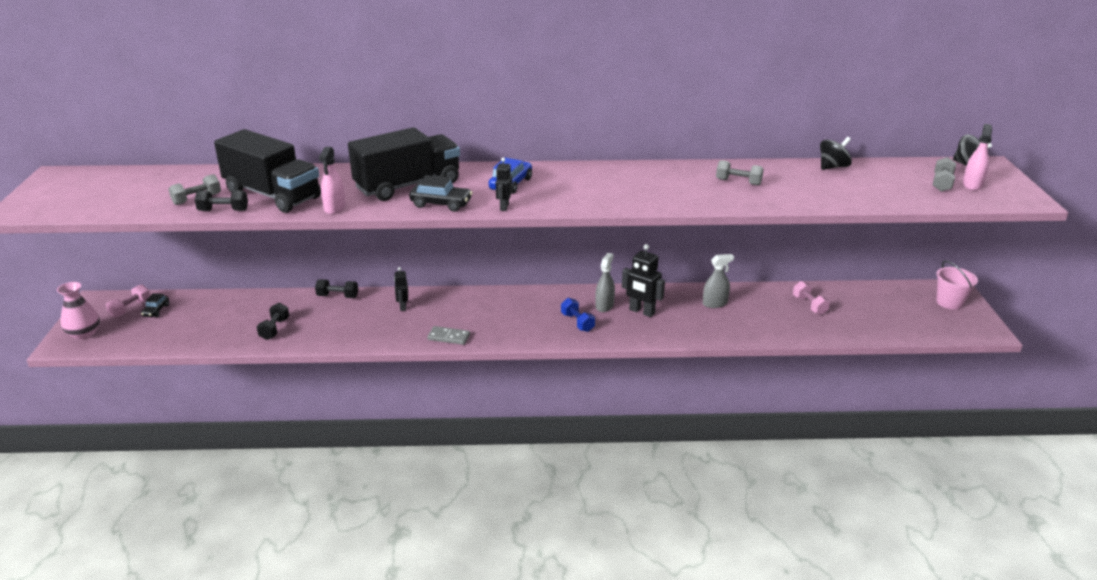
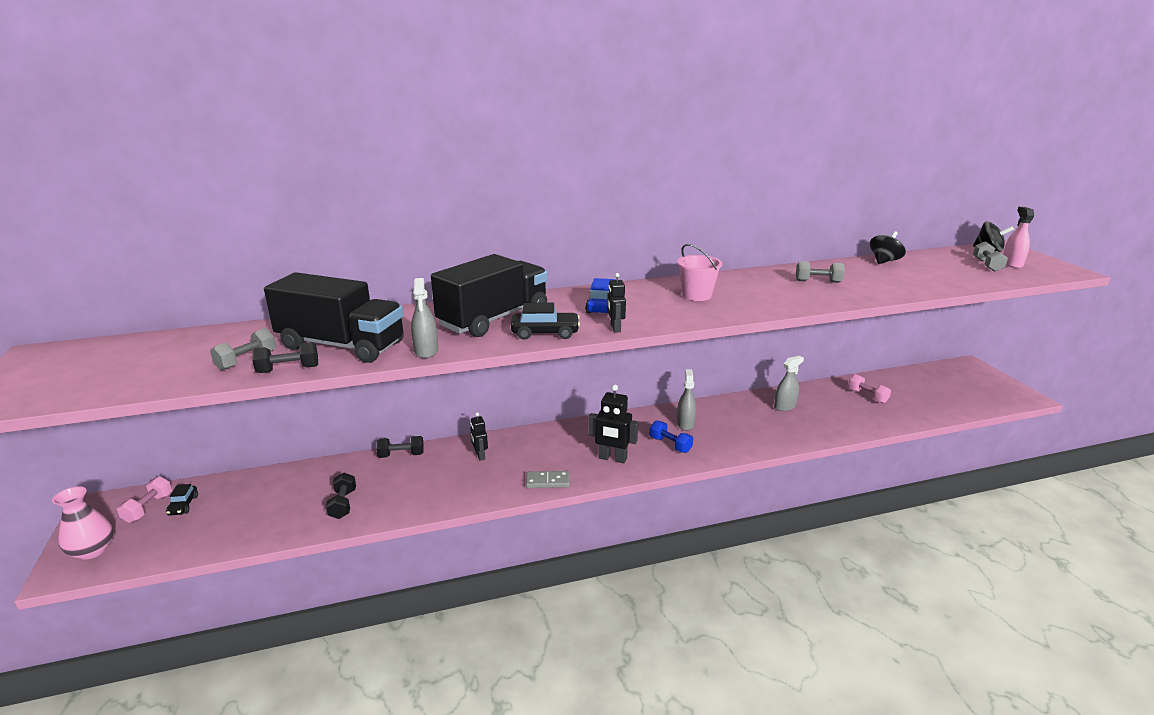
camera: 15 degrees left, 5 degrees down
(335, 208) = (426, 351): pink spray bottle -> grey spray bottle
(641, 311) = (724, 424): black robot -> black robot (612, 458)
(949, 302) = (976, 377): pink bucket -> pink bucket (696, 295)

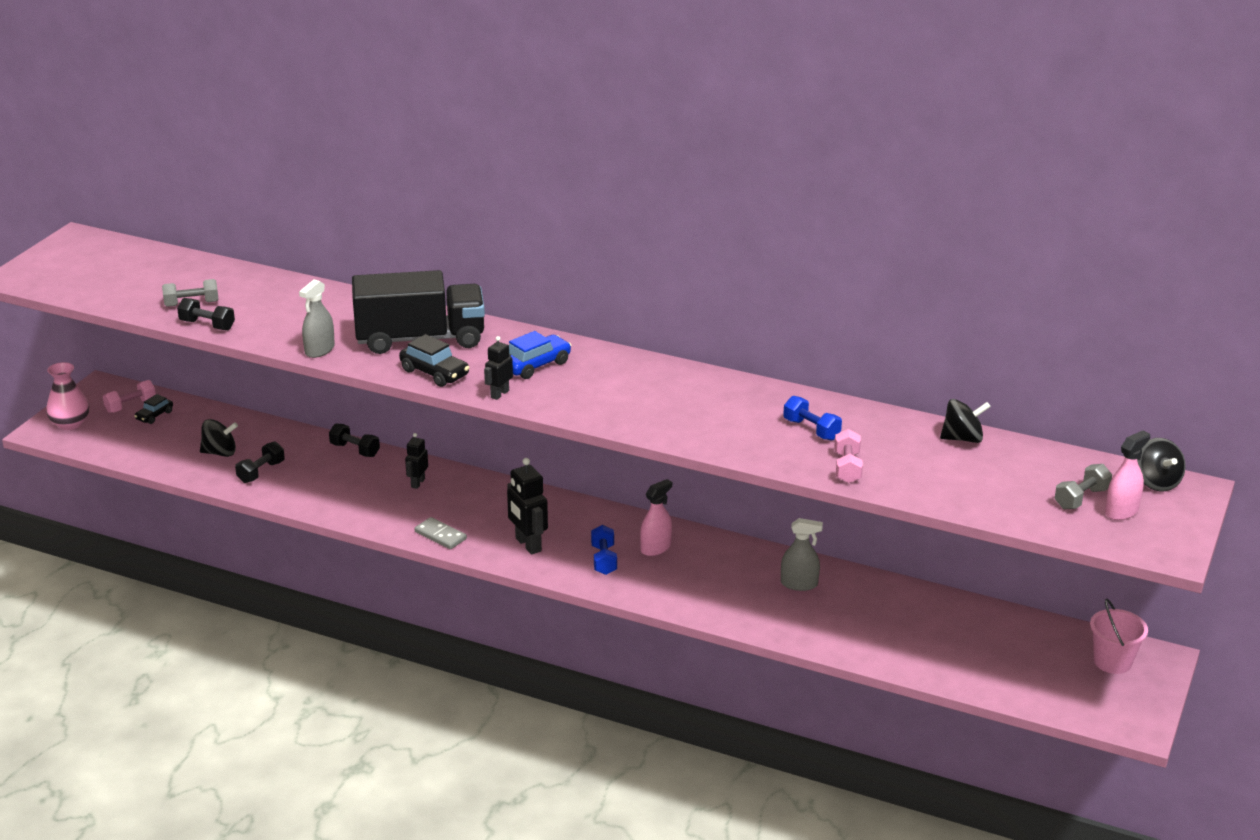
camera: 40 degrees right, 5 degrees up
(285, 506) = (220, 452): none -> black spinning top
(342, 345) = (270, 317): black truck -> none
(685, 424) = (655, 548): grey spray bottle -> pink spray bottle
(696, 295) = (646, 391): pink bucket -> pink bucket (1112, 661)
(818, 281) = (811, 429): grey dumbbell -> blue dumbbell
(867, 396) = (923, 622): pink dumbbell -> pink dumbbell (847, 468)

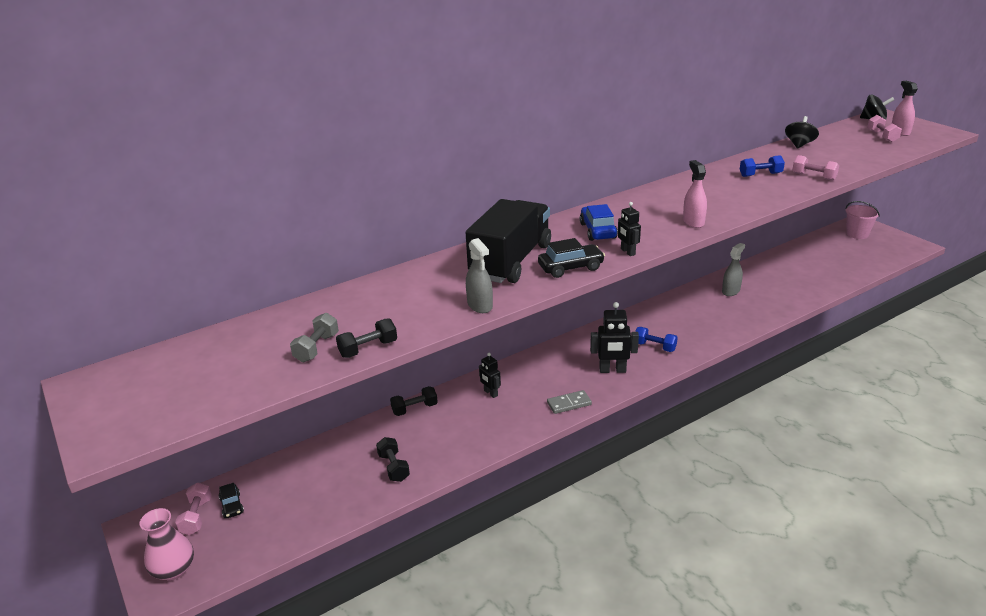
camera: 55 degrees left, 0 degrees up
(220, 452) = (338, 482): black spinning top -> none
(655, 548) = (656, 324): pink spray bottle -> pink spray bottle (693, 222)
(1081, 498) = (882, 136): grey dumbbell -> pink dumbbell

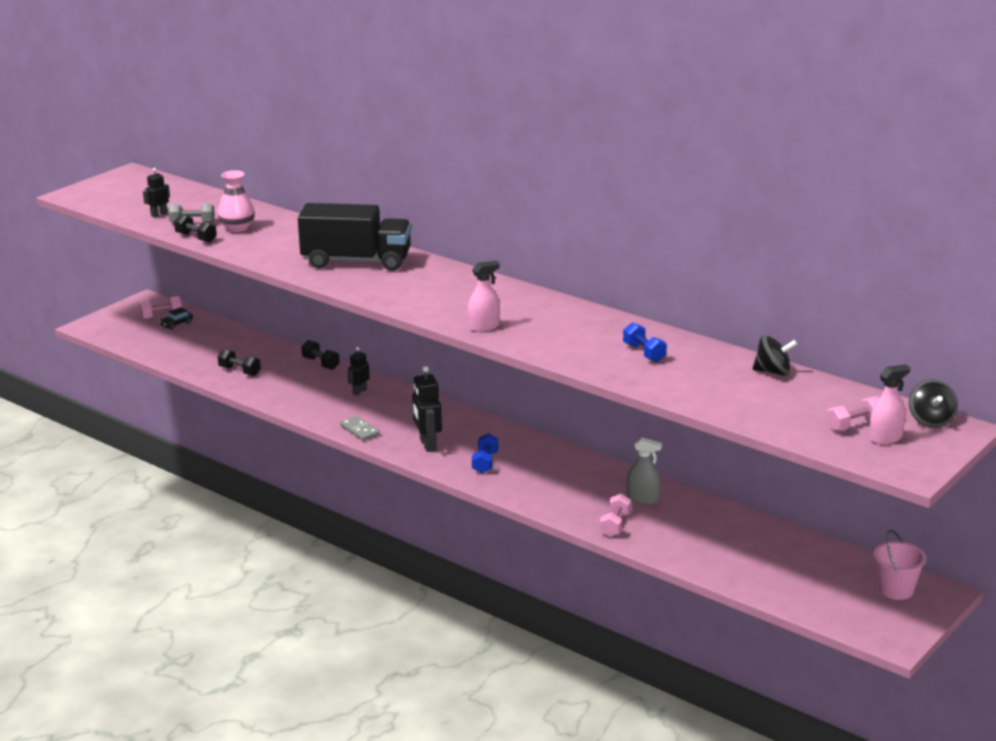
camera: 70 degrees right, 5 degrees down
(174, 570) = (110, 323): pink vase -> pink vase (237, 228)
(394, 467) = (239, 371): black dumbbell -> black dumbbell turned 75 degrees clockwise
(480, 305) = (273, 262): grey spray bottle -> none
(570, 268) = (354, 285): black car -> none
(598, 231) = (439, 287): blue car -> none
(627, 252) = (398, 304): black robot -> black robot (159, 214)
(813, 176) = (659, 382): pink dumbbell -> pink dumbbell (615, 525)

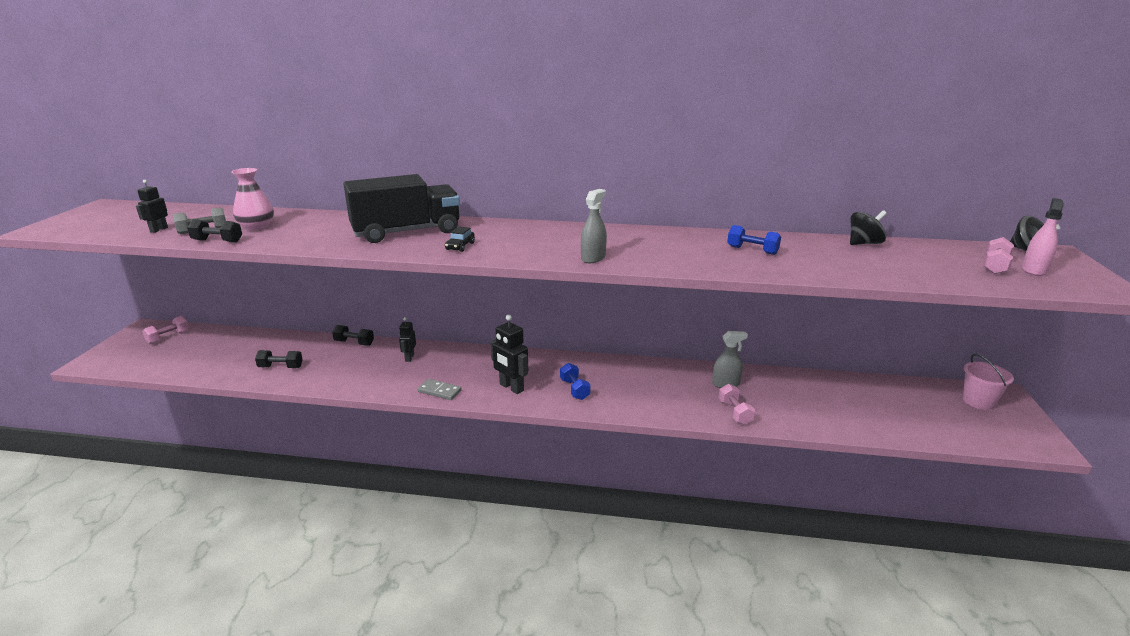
camera: 30 degrees left, 0 degrees up
(176, 324) = (188, 341): black car -> black car (460, 246)
(484, 327) = (593, 258): pink spray bottle -> grey spray bottle

